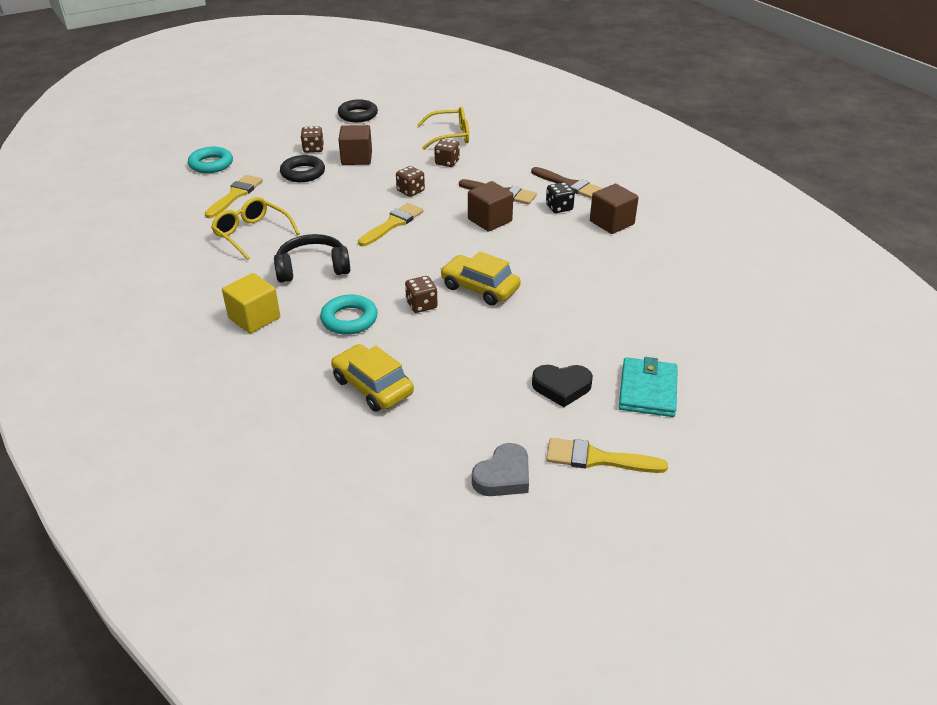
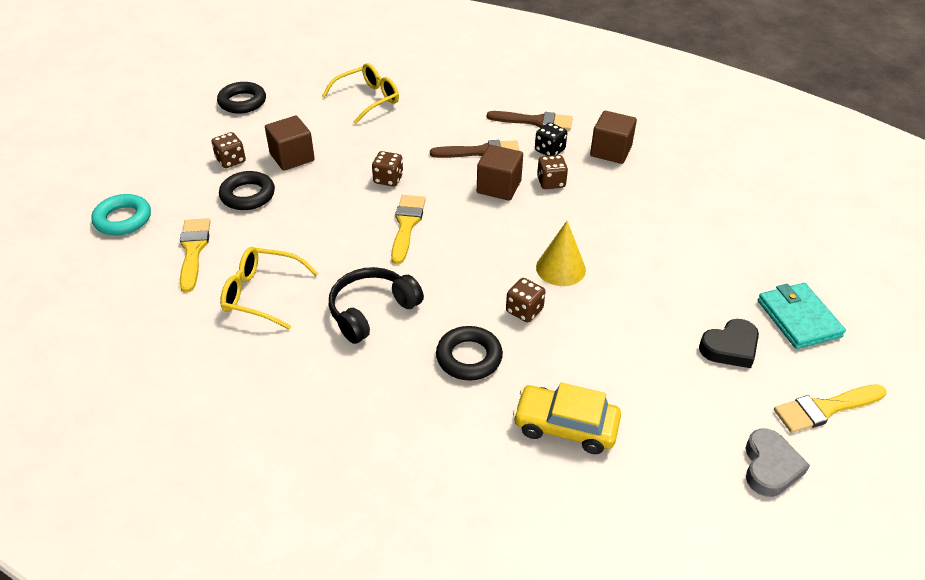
camera: 30 degrees left, 5 degrees up
(254, 318) = (366, 399): yellow cube -> none
(349, 319) = (469, 357): turquoise ring -> black ring
(447, 162) = (394, 132): brown dice -> brown dice (551, 182)
(480, 288) = (560, 268): yellow car -> yellow cone

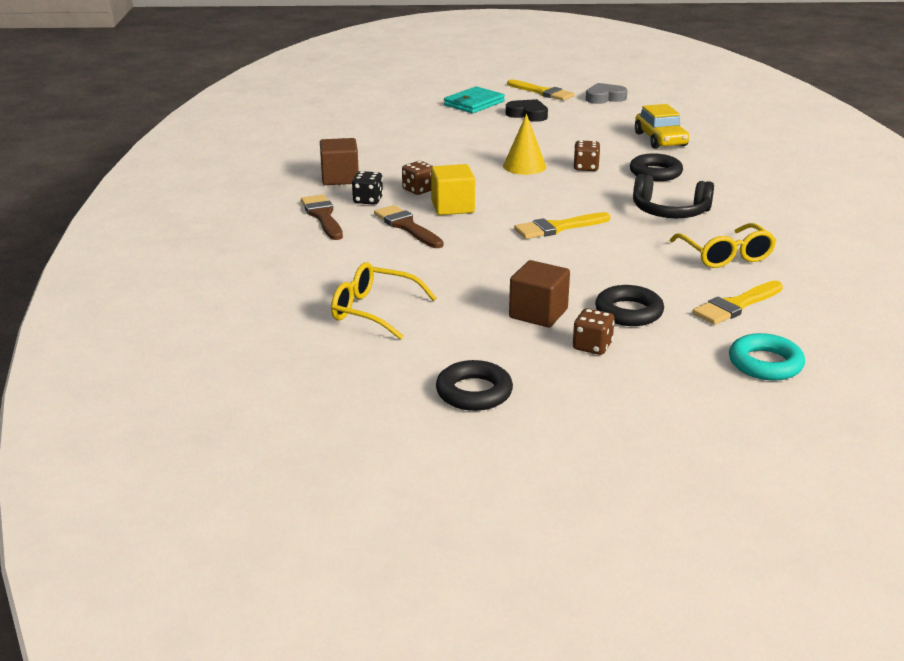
camera: 120 degrees left, 15 degrees down
(388, 179) = (506, 254): brown dice -> none
(499, 187) = (452, 207): brown cube -> yellow cube

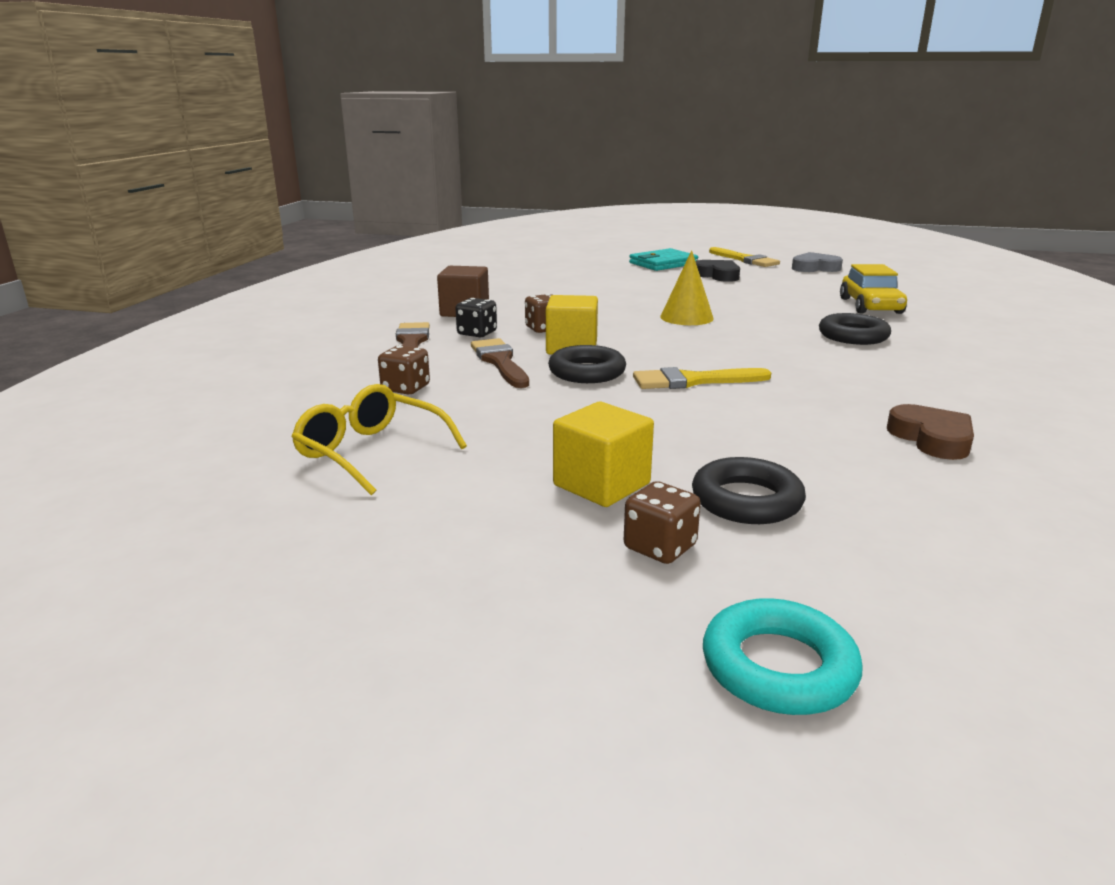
camera: 15 degrees right, 5 degrees down
(474, 392) = (412, 598): black ring -> black ring (587, 372)
(538, 313) = (601, 484): brown cube -> yellow cube
(586, 167) = (763, 324): brown dice -> brown dice (406, 388)
(670, 212) = (859, 377): black headphones -> none
(725, 256) = (932, 439): yellow glasses -> brown heart
(736, 305) = (935, 513): yellow brush -> none
(765, 364) = (978, 628): turquoise ring -> turquoise ring (778, 667)

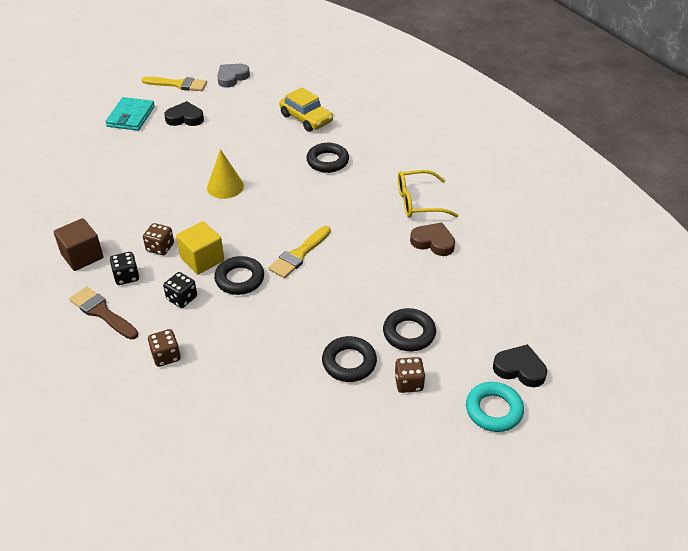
camera: 45 degrees left, 20 degrees up
(371, 452) = (225, 414): yellow glasses -> yellow glasses (418, 202)
(500, 362) = (182, 298): brown brush -> black dice
(601, 484) = (349, 362): yellow cube -> black ring
(925, 644) = (519, 369): none -> black heart

